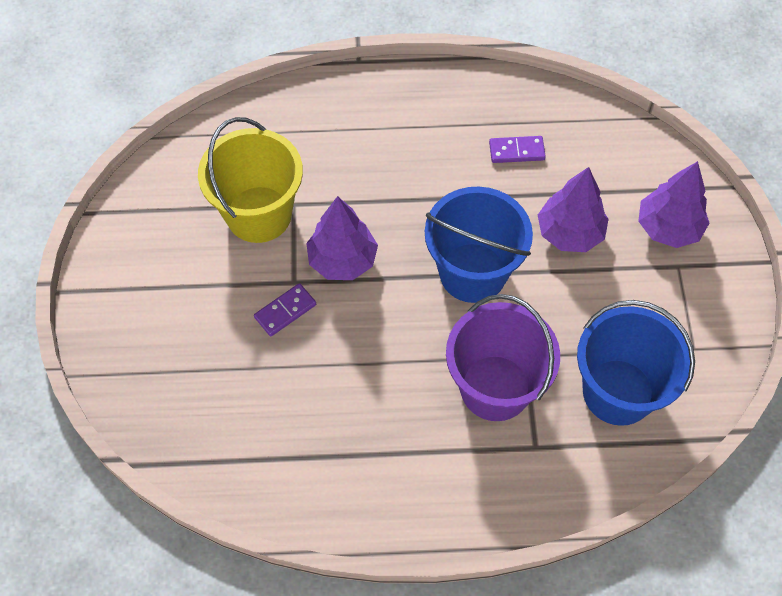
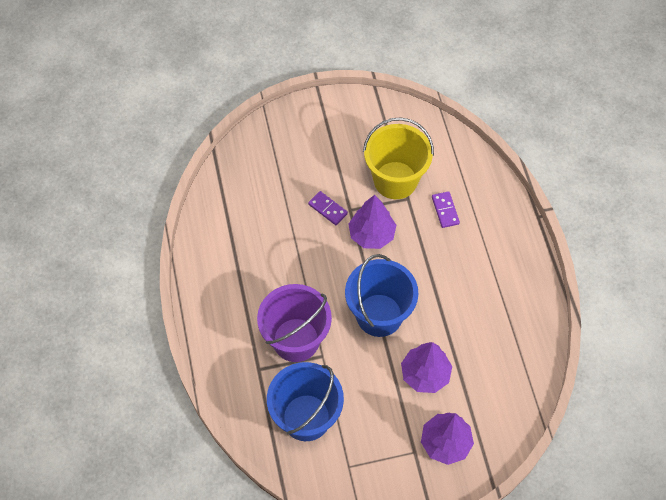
camera: 80 degrees right, 0 degrees up
(516, 151) = (486, 331): purple domino -> purple domino (445, 210)

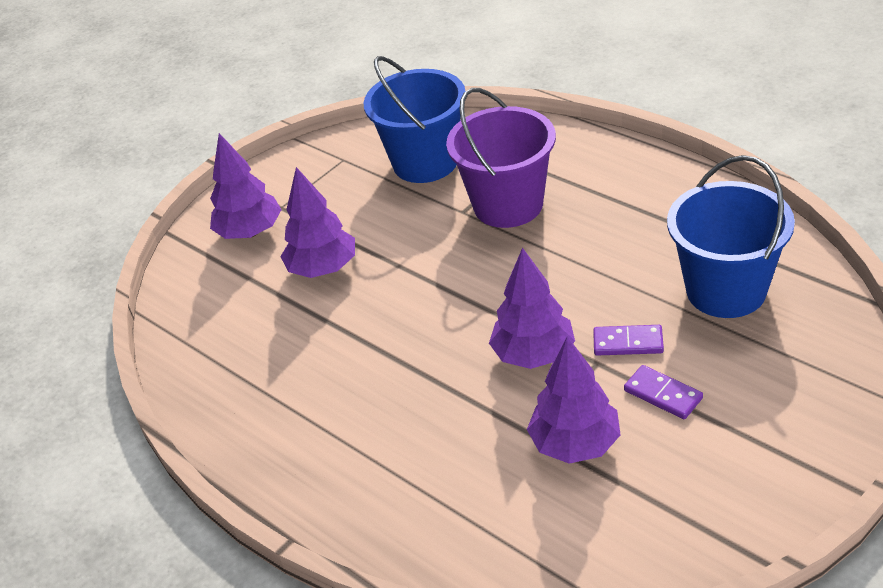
camera: 150 degrees right, 20 degrees down
(379, 315) = (433, 283): blue bucket -> blue bucket (726, 290)
(395, 180) = (575, 444): yellow bucket -> purple tree
(445, 210) = (458, 455): purple domino -> purple domino (663, 394)

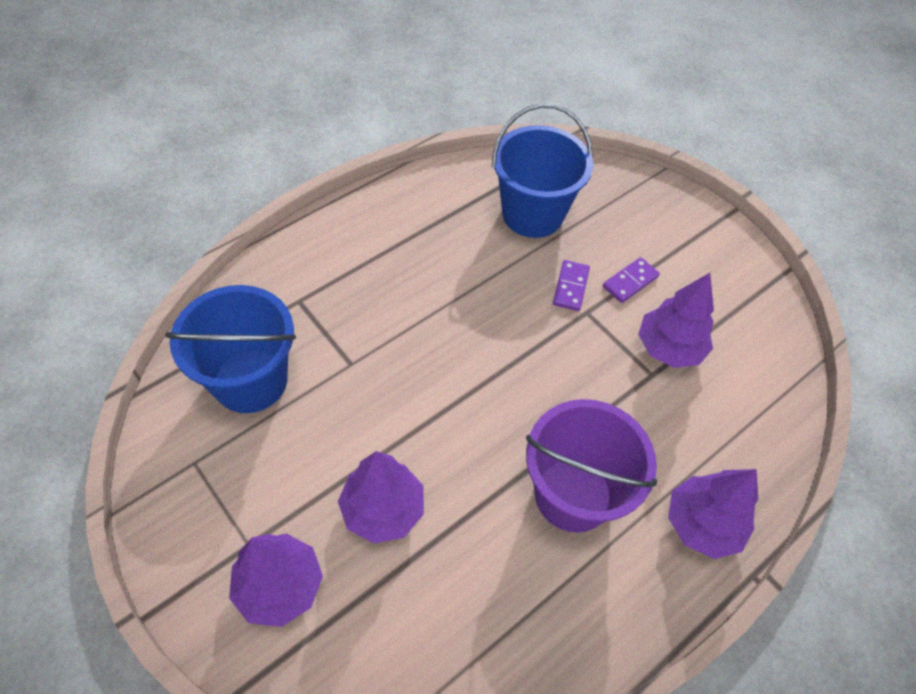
camera: 90 degrees left, 15 degrees up
(508, 205) = (360, 325): purple bucket -> purple bucket (573, 494)
(533, 355) = (566, 352): purple tree -> purple tree (702, 524)

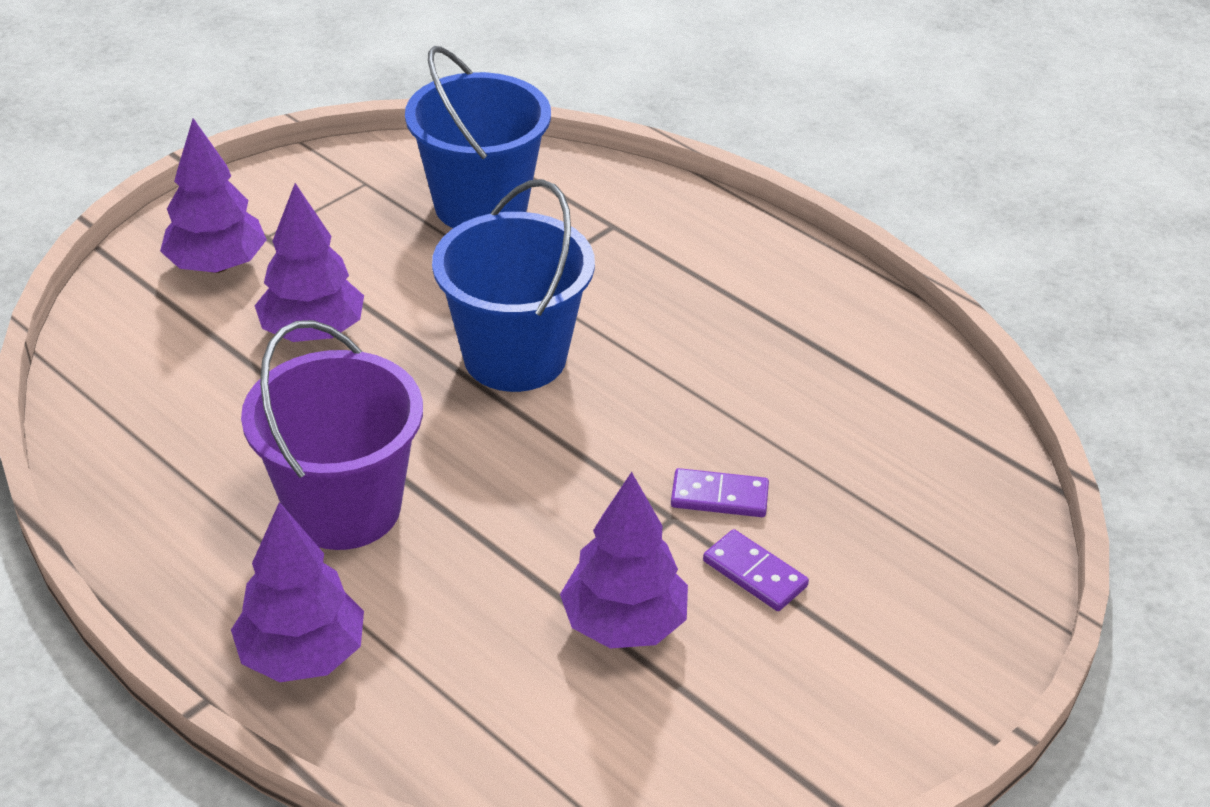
camera: 85 degrees right, 15 degrees down
(532, 214) = (864, 445): blue bucket -> blue bucket (515, 357)

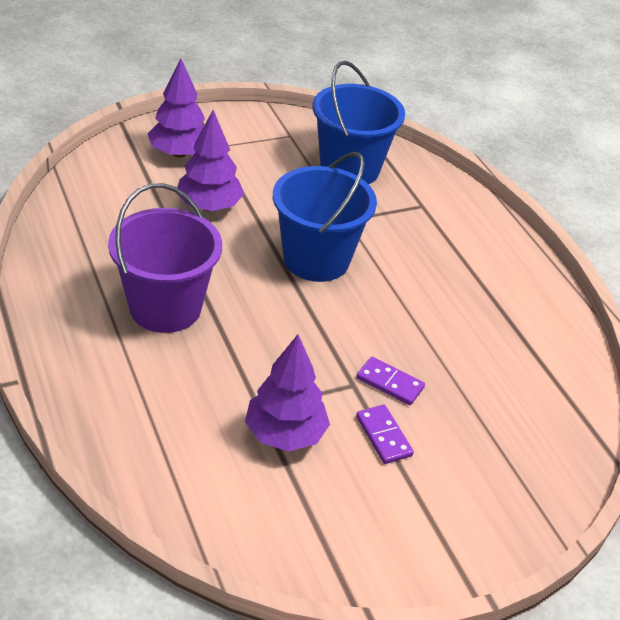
camera: 20 degrees right, 0 degrees up
(302, 655) = (91, 379): purple tree -> none

